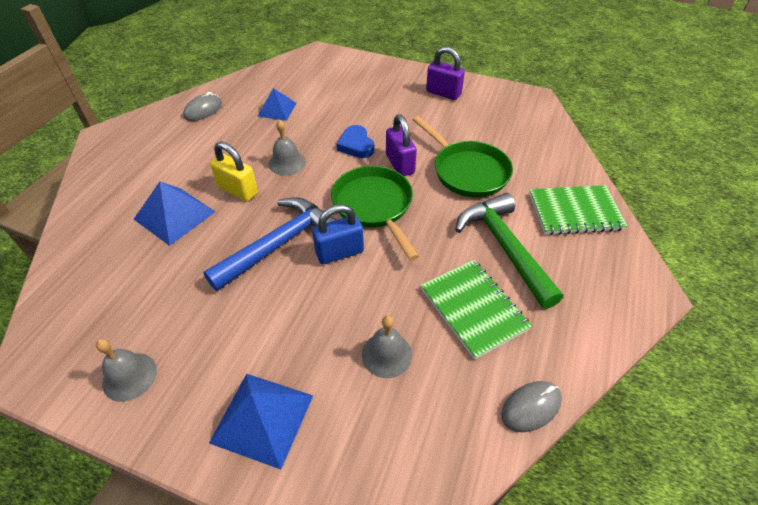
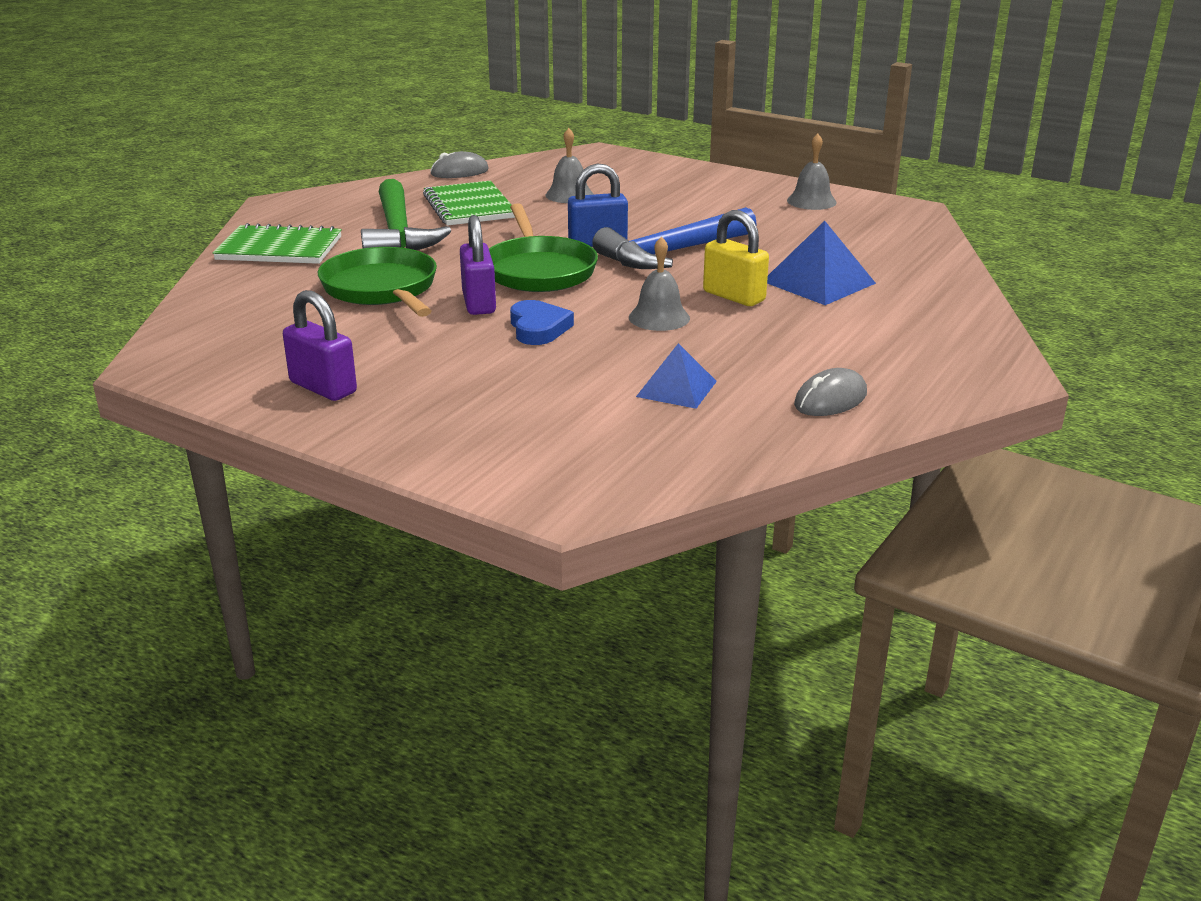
camera: 170 degrees left, 20 degrees down
(262, 418) = (686, 181): blue pyramid -> none

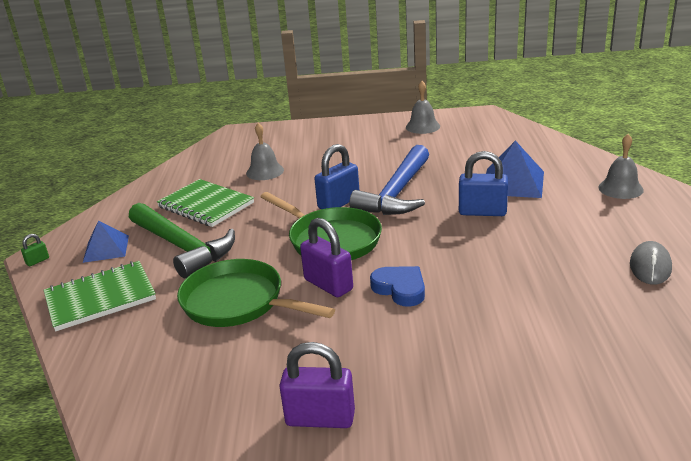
camera: 30 degrees left, 0 degrees up
(269, 206) = (37, 261): none -> green padlock
(459, 172) = (158, 178): grey mouse -> none
(659, 317) = (463, 247): grey bell -> grey bell (620, 188)
(676, 388) = (557, 299): blue pyramid -> blue pyramid (106, 248)
(734, 296) = (482, 212): yellow padlock -> blue padlock

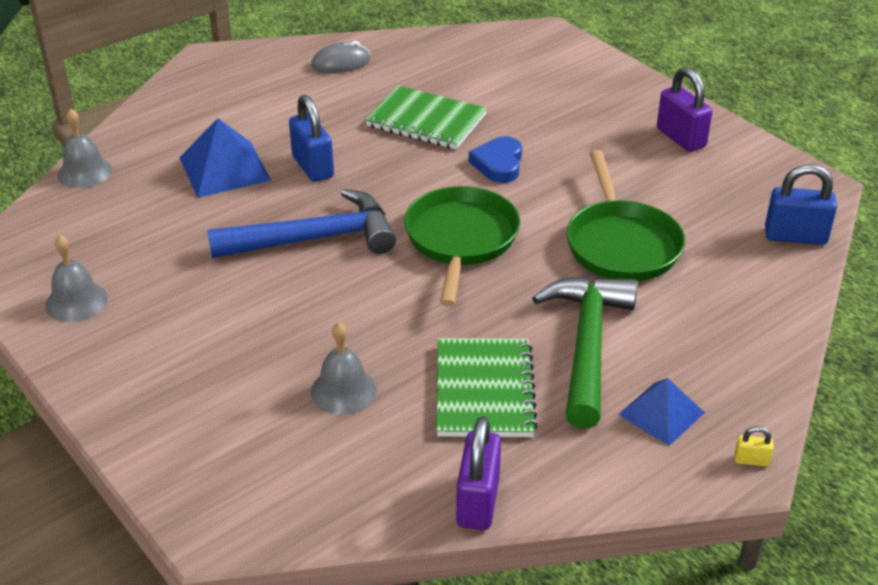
camera: 130 degrees left, 10 degrees up
(37, 261) = (751, 460): green padlock -> yellow padlock
(100, 298) = (728, 343): green notebook -> green notebook (426, 121)
(328, 285) = (536, 205): purple padlock -> purple padlock (478, 501)
(338, 203) = (376, 273): blue padlock -> blue padlock (795, 236)
(620, 188) = (193, 104): grey bell -> grey bell (84, 172)

